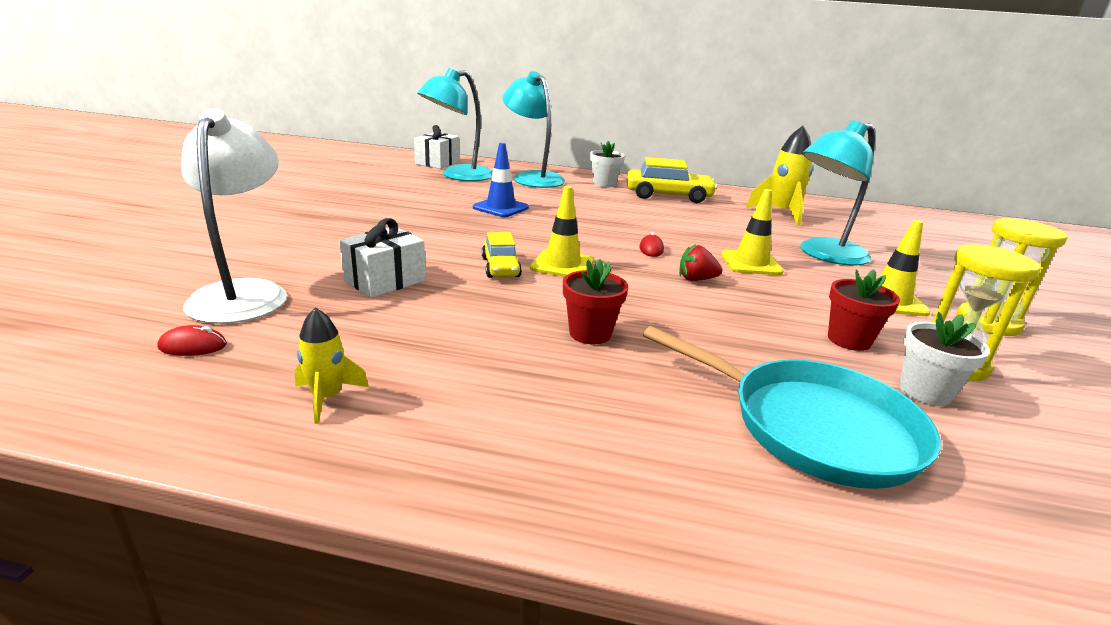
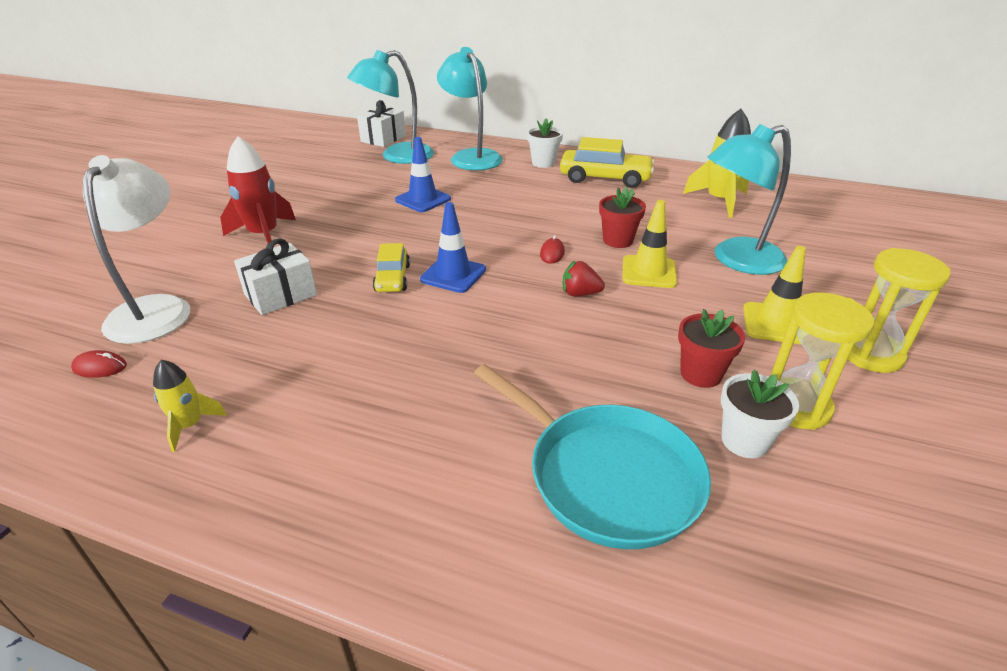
camera: 10 degrees right, 10 degrees up
(344, 233) = (264, 235): none -> red rocket
(562, 265) = (453, 275): yellow traffic cone -> blue traffic cone
(590, 333) = (444, 360): red flower pot -> red flower pot (617, 240)

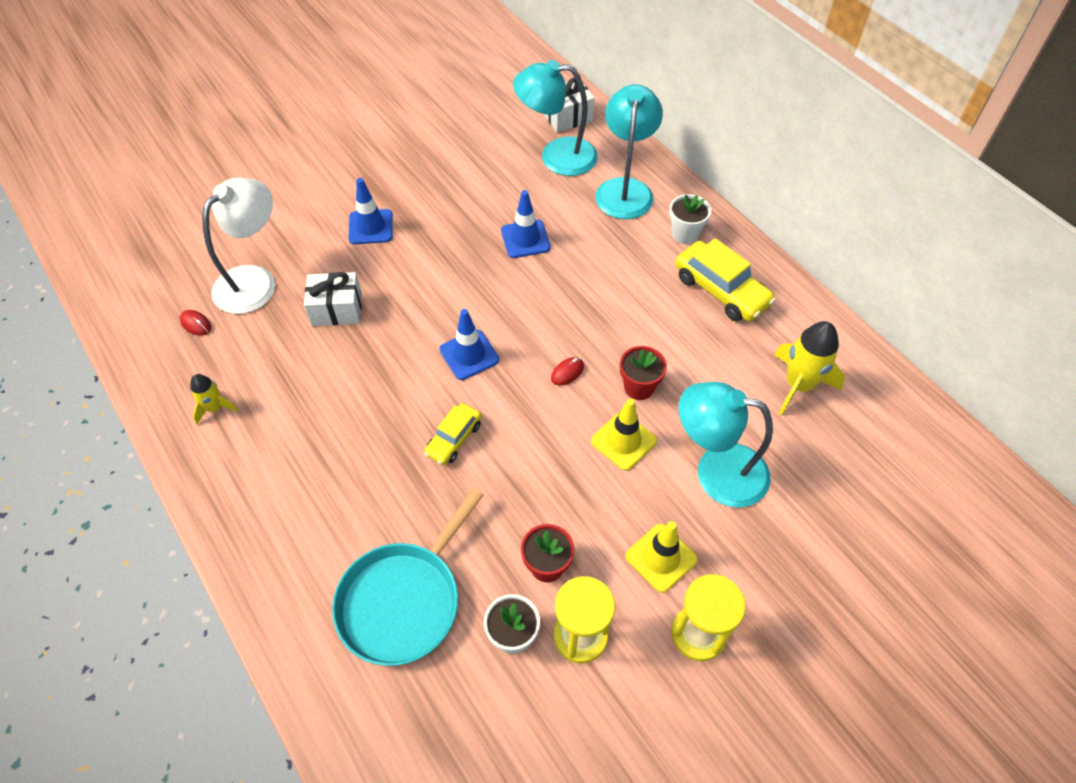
camera: 35 degrees right, 20 degrees up
(264, 235) = (371, 227): red rocket -> blue traffic cone
(392, 278) = (423, 334): yellow car -> yellow car (454, 439)
(580, 294) = (543, 433): red strawberry -> none
(607, 476) = (403, 601): turquoise pan -> turquoise pan turned 45 degrees clockwise

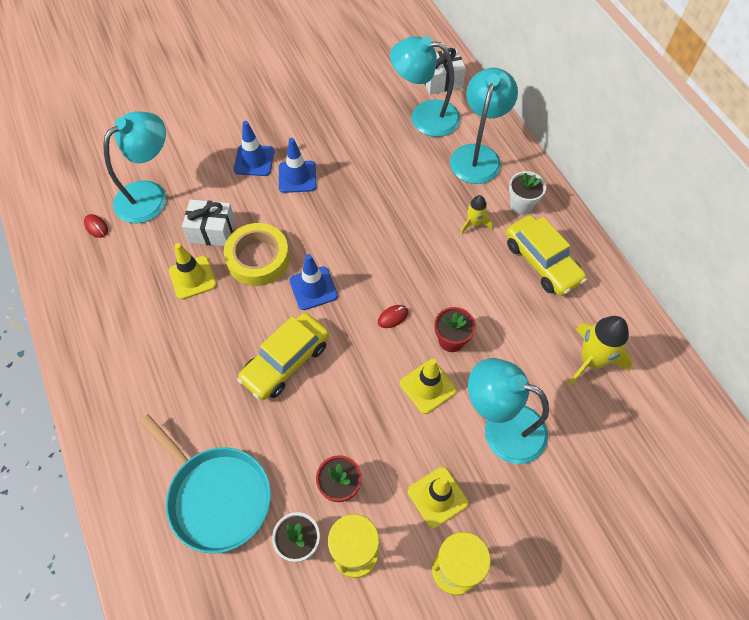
camera: 10 degrees right, 5 degrees up
(215, 408) = (98, 303): yellow rocket -> yellow rocket (474, 224)
(254, 280) = (150, 195): white lamp -> turquoise lamp
(324, 363) = (192, 278): none -> yellow traffic cone
(397, 332) = (258, 258): none -> yellow tape
(403, 601) = (217, 496): turquoise pan -> turquoise pan turned 90 degrees counterclockwise
(454, 439) = (286, 361): yellow car -> yellow car, size x1.68
(525, 239) = (382, 190): blue traffic cone -> blue traffic cone (297, 177)

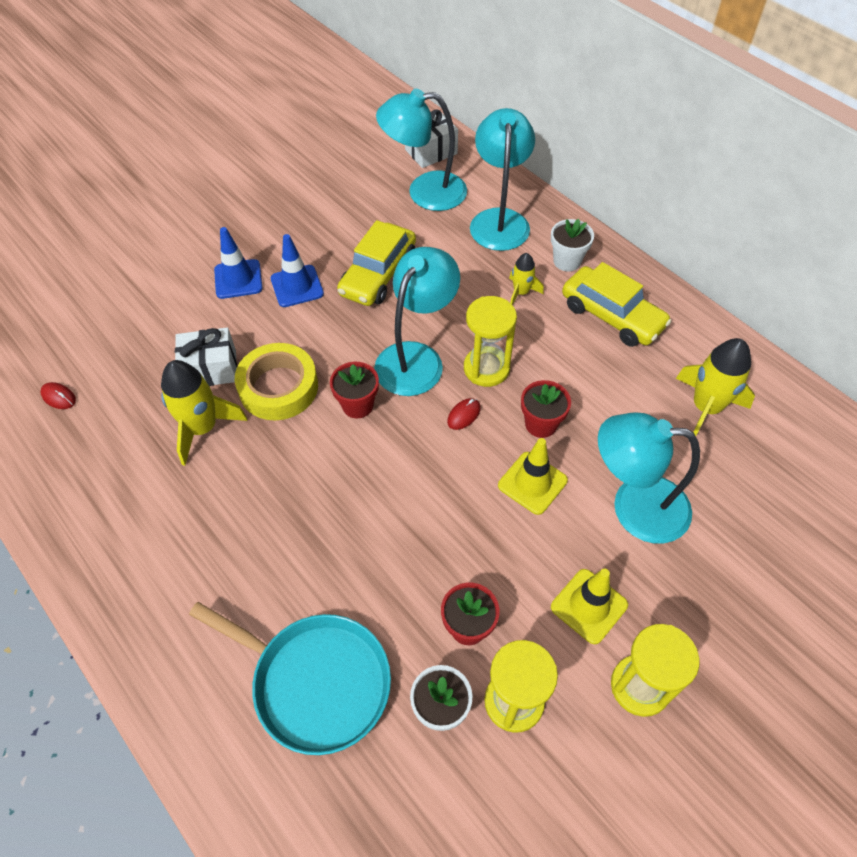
camera: 15 degrees left, 5 degrees down
(150, 195) = (118, 345): turquoise lamp -> turquoise lamp (416, 358)
(192, 278) = (202, 428): yellow traffic cone -> yellow rocket
(286, 361) = (351, 497): yellow car -> yellow car (378, 274)
(313, 288) = (357, 405): blue traffic cone -> red flower pot
(423, 282) = (486, 368): none -> yellow hourglass

